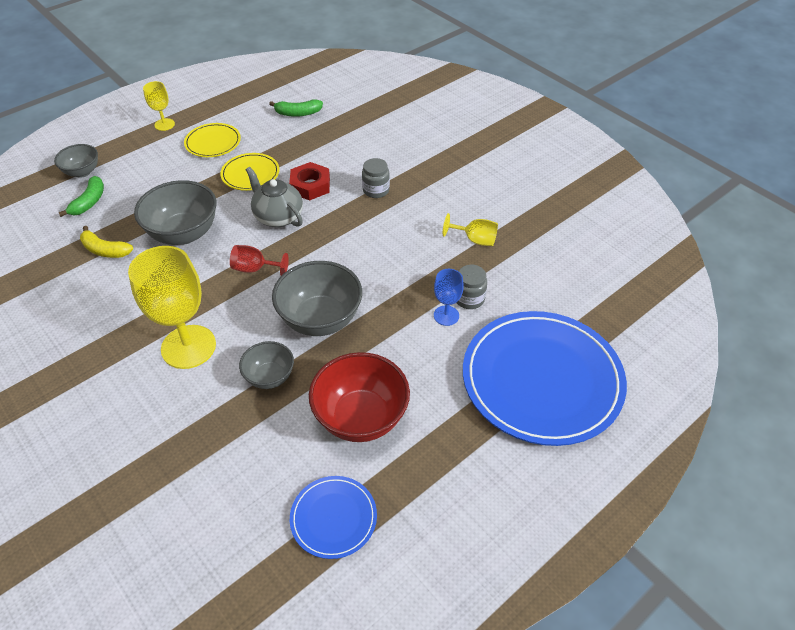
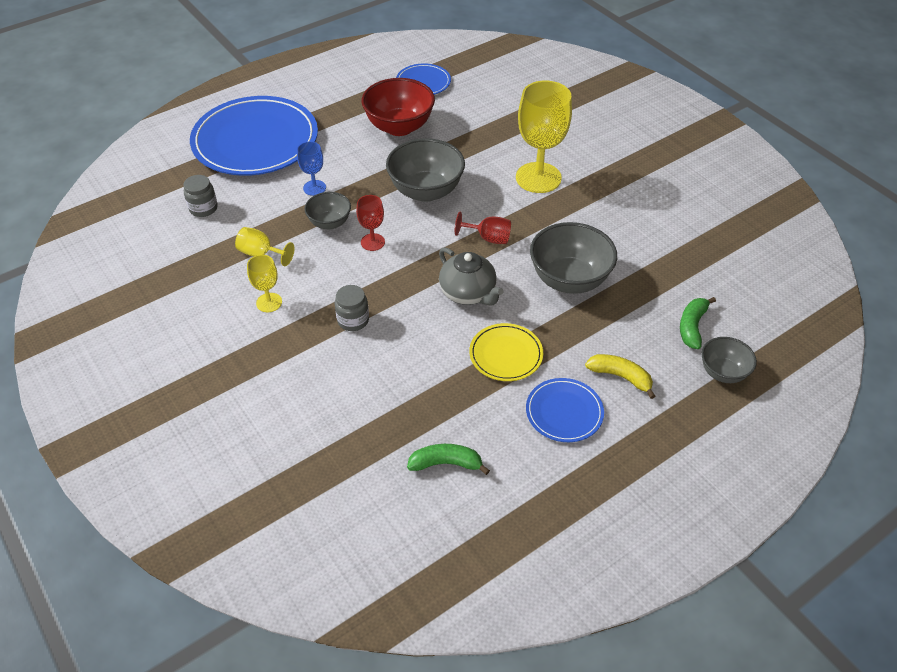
camera: 175 degrees left, 0 degrees up
(105, 250) = (647, 266): yellow banana -> yellow banana (620, 377)
(164, 124) = (643, 453): yellow goblet -> yellow goblet (269, 302)
(213, 142) = (564, 412): yellow plate -> blue plate
(270, 377) = (468, 154): grey bowl -> grey bowl (329, 223)
(310, 185) = (431, 332): red nut -> none
(370, 257) = (372, 242): none -> red goblet
(469, 299) = (289, 200): grey jar -> grey jar (203, 208)

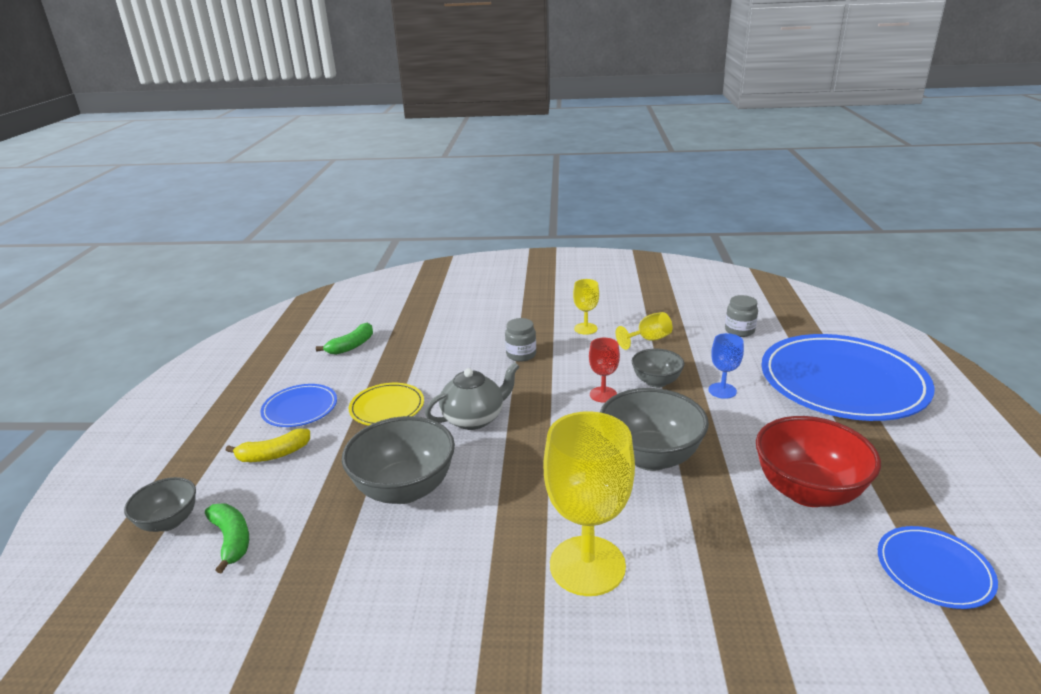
camera: 130 degrees right, 20 degrees down
(468, 293) = (474, 418): grey teapot -> grey teapot turned 150 degrees clockwise
(488, 238) = (527, 465): red goblet -> none

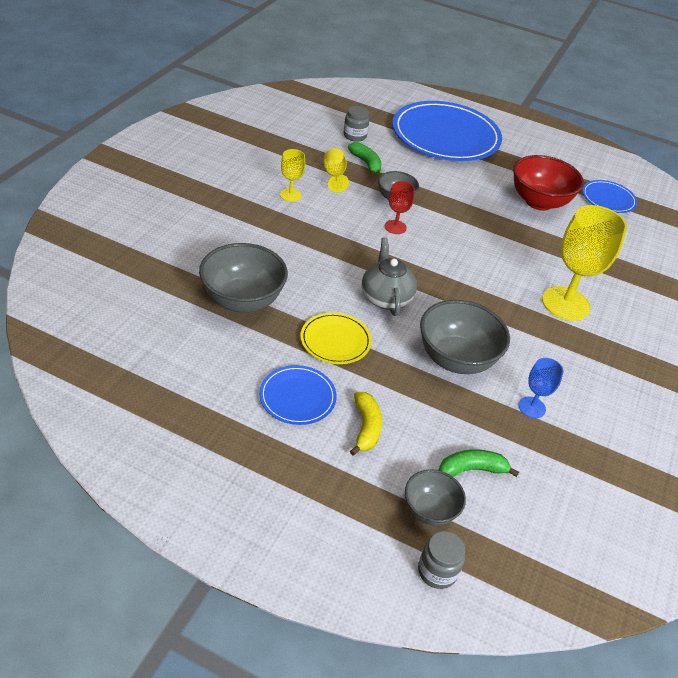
camera: 75 degrees left, 15 degrees up
(352, 346) = (197, 336): green banana -> green banana (366, 163)
(521, 355) = (306, 242): grey jar -> grey jar (437, 571)
(650, 457) = (479, 239): grey bowl -> grey bowl (242, 300)
(722, 390) = (425, 179): blue goblet -> blue goblet (532, 407)

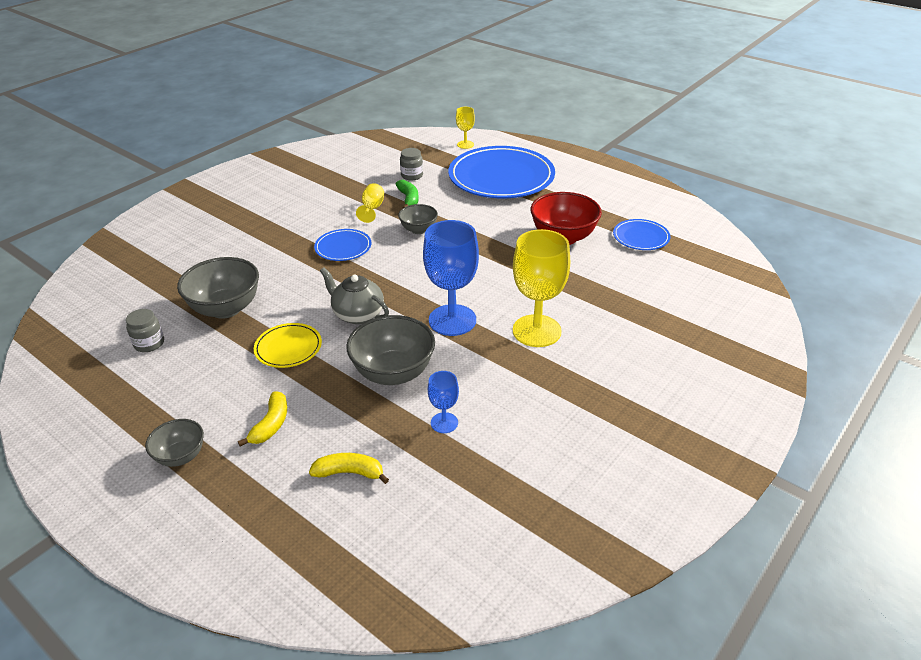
camera: 20 degrees right, 5 degrees down
(290, 195) = (322, 223): yellow goblet -> yellow goblet (465, 144)
(297, 397) = (225, 392): blue plate -> blue plate (343, 247)
(386, 298) = (357, 314): grey teapot -> grey teapot turned 60 degrees counterclockwise
(395, 227) = (404, 254): red goblet -> none
(430, 510) = (287, 504): grey bowl -> grey bowl (181, 456)
(437, 571) = (261, 559): grey jar -> grey jar (149, 343)
(471, 469) = (349, 472): green banana -> yellow banana
(482, 298) = (452, 320): none -> blue goblet

